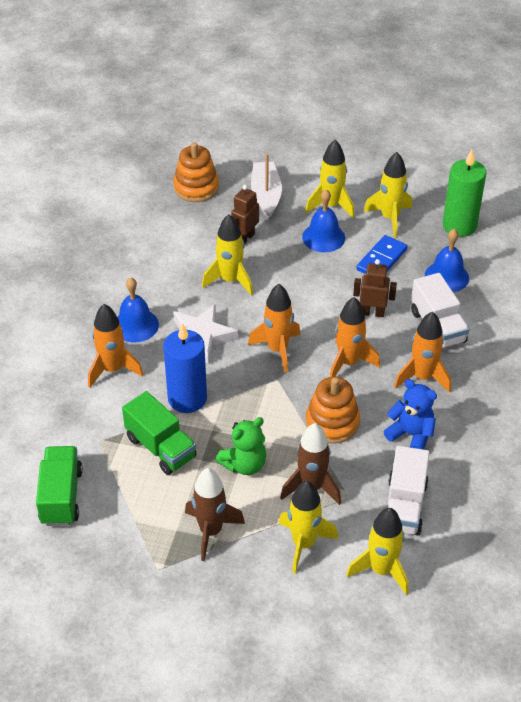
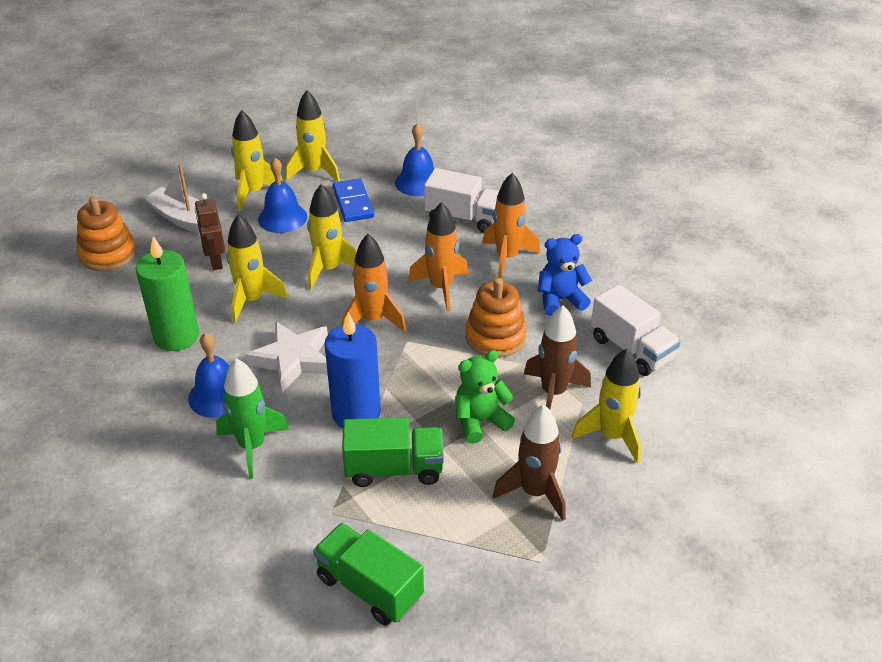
camera: 50 degrees left, 5 degrees down
(112, 369) = (252, 446): orange rocket -> green rocket
(244, 464) = (480, 421): green teddy bear -> green teddy bear turned 120 degrees counterclockwise
(372, 313) = (403, 242): brown robot -> none
(381, 570) = (687, 404): yellow rocket -> yellow rocket (329, 269)
(459, 225) = (374, 144): green candle -> green candle (176, 336)

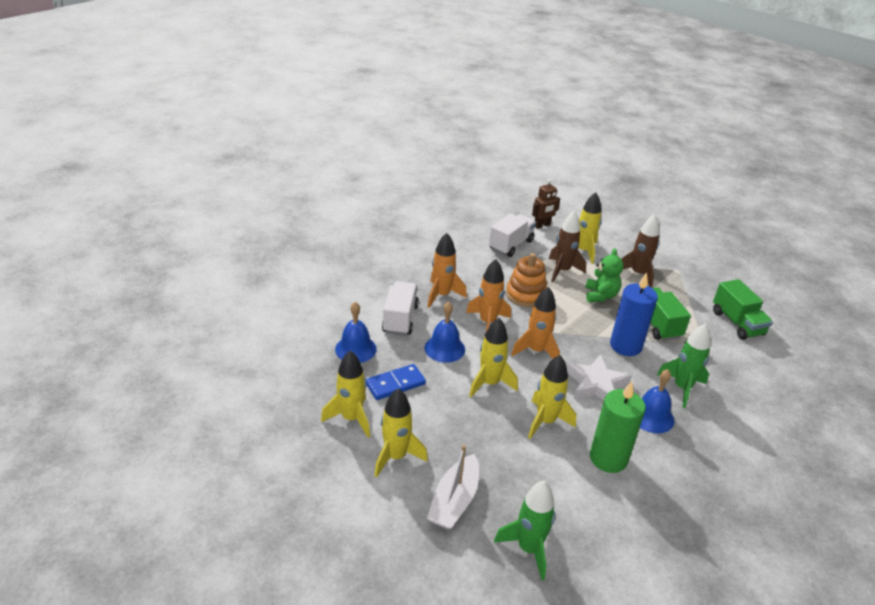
camera: 105 degrees left, 5 degrees down
(108, 254) = (528, 548): orange stacking toy -> green rocket
(215, 262) = (507, 458): brown robot -> brown robot (542, 225)
(282, 218) = (430, 426): blue bell -> blue bell (444, 348)
(369, 587) = (737, 323): green truck -> green truck turned 45 degrees counterclockwise
(480, 421) = (600, 295): green teddy bear -> green teddy bear turned 135 degrees counterclockwise
(560, 300) = (478, 271): blue teddy bear -> none

